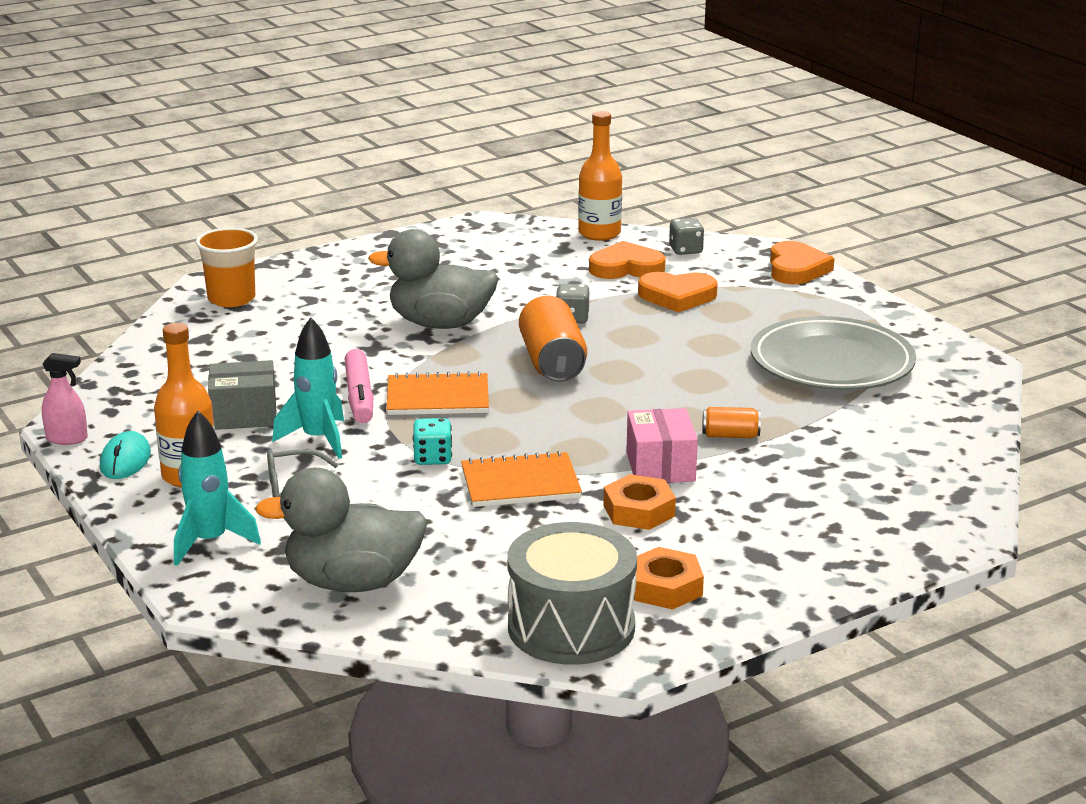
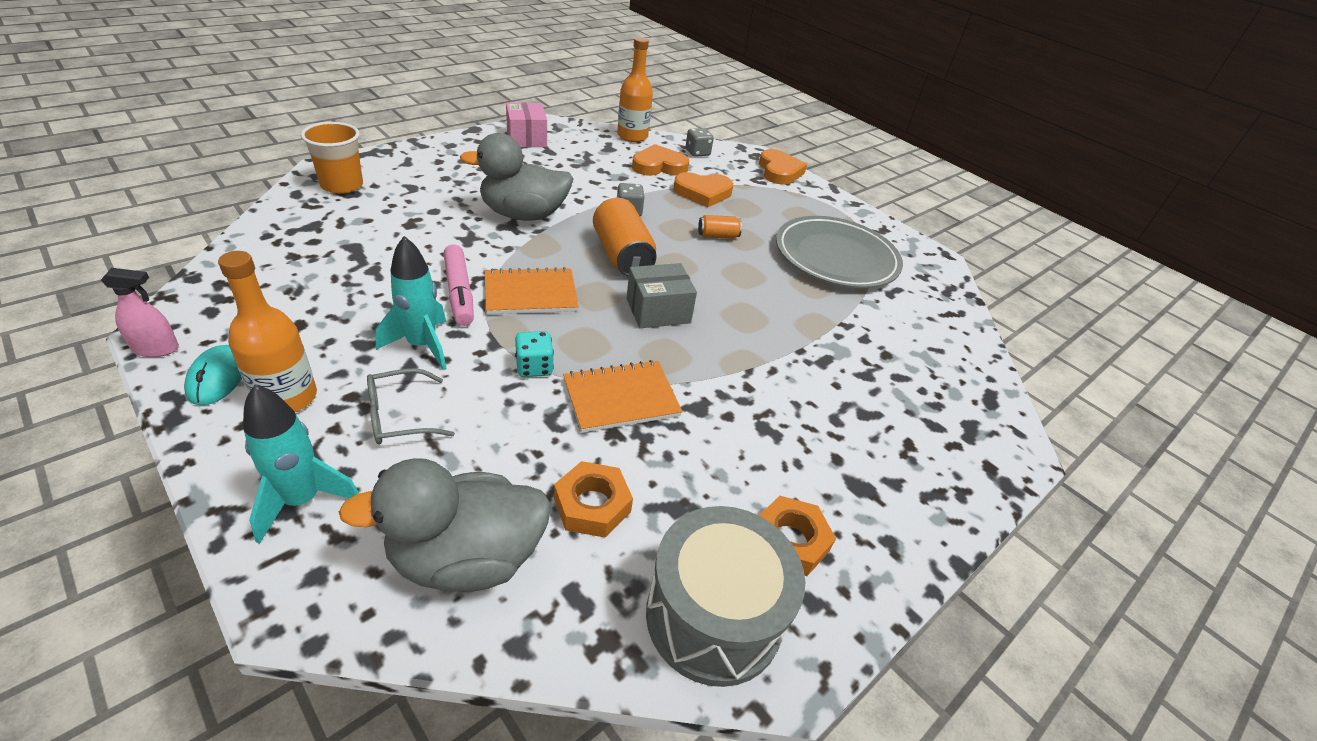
camera: 15 degrees left, 15 degrees up
(244, 415) = (348, 315): grey box -> grey box (658, 310)
(638, 511) = (736, 430): orange nut -> orange nut (592, 505)
(660, 466) = (740, 373): pink box -> pink box (526, 138)
(730, 435) = (786, 335): orange can -> orange can (718, 236)

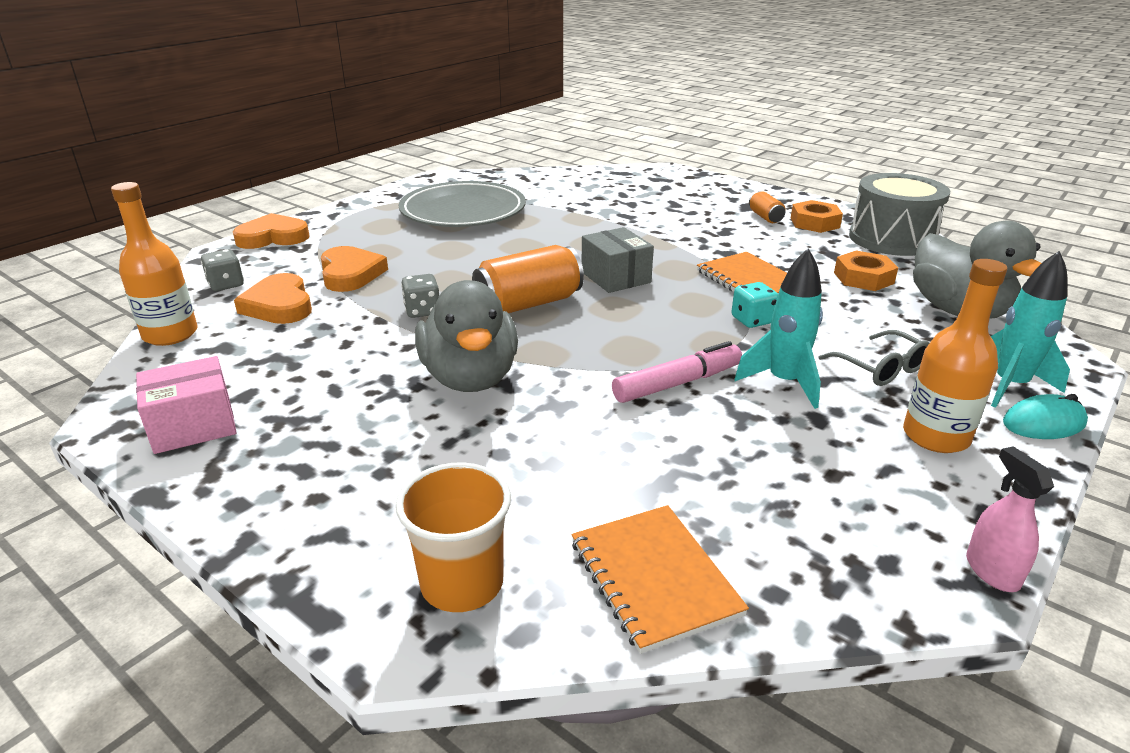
camera: 95 degrees left, 10 degrees down
(217, 378) = (968, 495): turquoise mouse -> turquoise mouse (1043, 423)
(530, 293) = (643, 342): orange notebook -> orange notebook (654, 578)
(718, 236) = (453, 260): orange can -> orange can (765, 217)

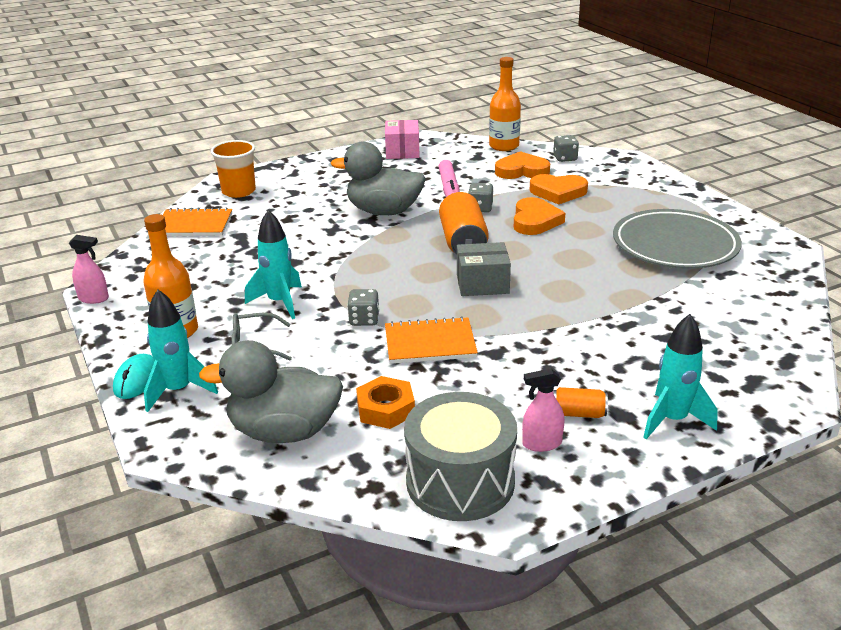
camera: 115 degrees right, 0 degrees up
(273, 237) = (645, 172): orange heart -> orange heart (535, 221)
(677, 383) = (316, 267): pink marker -> pink marker (449, 189)
(733, 194) = (672, 420): none -> turquoise rocket
(752, 320) = (364, 320): turquoise dice -> grey dice
(814, 223) = (541, 444): orange nut -> pink spray bottle

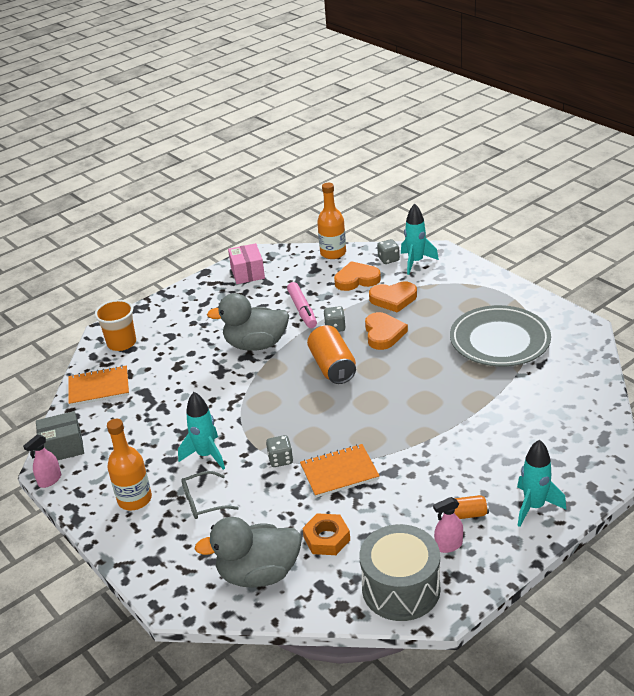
camera: 10 degrees left, 5 degrees up
(94, 298) = (50, 480): pink spray bottle -> pink spray bottle turned 135 degrees clockwise
(136, 379) = (124, 551): turquoise mouse -> none
(178, 391) = (162, 554): turquoise rocket -> turquoise rocket (415, 262)
(482, 284) = (361, 407): grey box -> grey box (63, 447)

